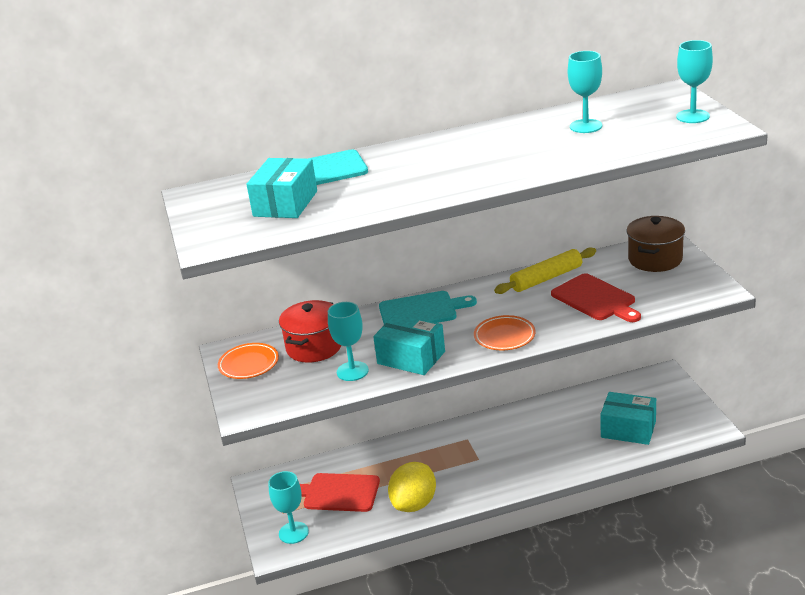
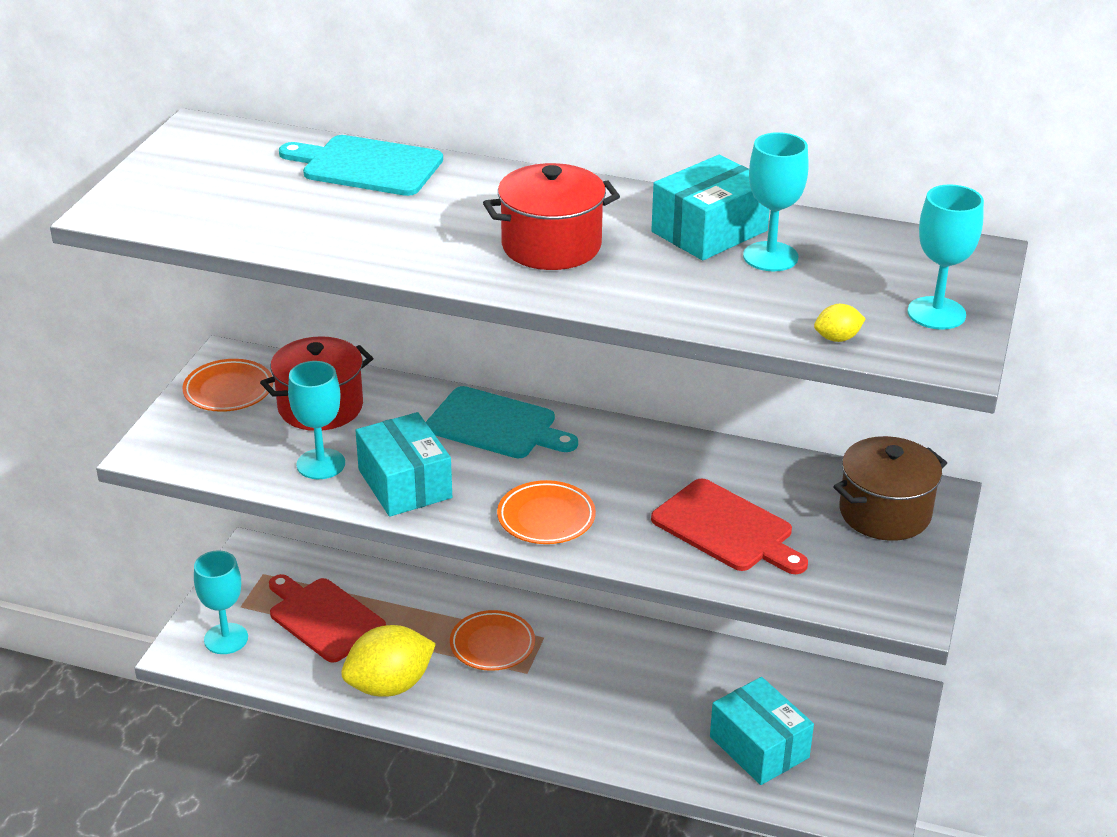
camera: 30 degrees right, 5 degrees up
(285, 203) = (266, 194): turquoise box -> turquoise box (709, 231)
(445, 456) = (492, 645): none -> orange plate
(476, 163) = (551, 246): none -> red pot
(546, 278) = (704, 462): yellow rolling pin -> none
(595, 299) = (726, 528): red cutting board -> red cutting board turned 45 degrees counterclockwise
(669, 142) = (837, 338): none -> yellow lemon

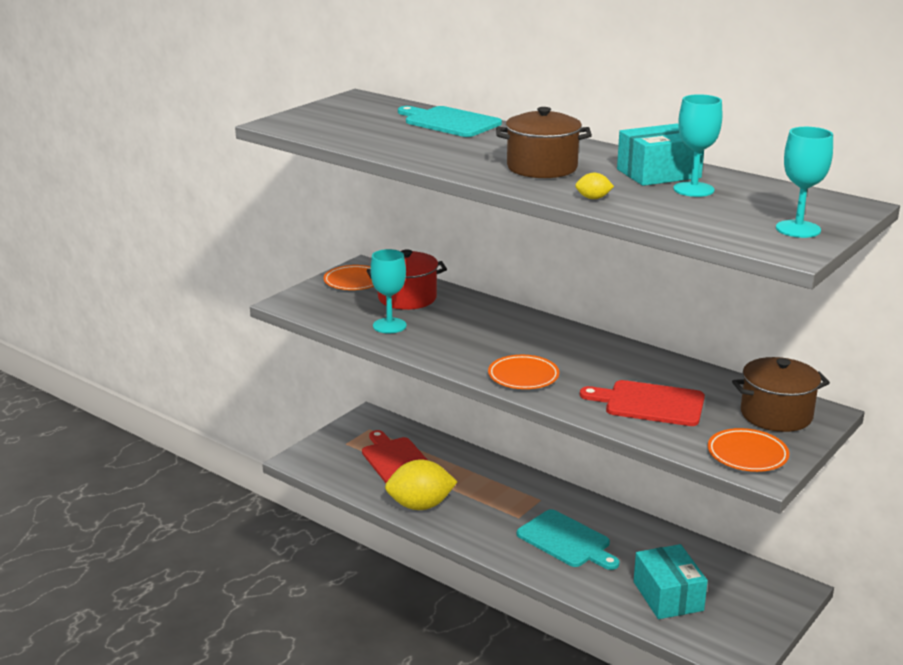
camera: 20 degrees right, 10 degrees down
(226, 639) = (327, 459): turquoise goblet -> none
(404, 484) = (438, 344): turquoise box -> none
(492, 645) = (502, 497): orange plate -> orange plate (747, 455)
(496, 425) = (518, 324): turquoise cutting board -> turquoise cutting board (566, 541)
(551, 246) = (542, 168): red pot -> brown pot
(726, 528) = (650, 403): red cutting board -> red cutting board turned 135 degrees clockwise
(837, 338) = (712, 231): yellow lemon -> yellow lemon (593, 198)

